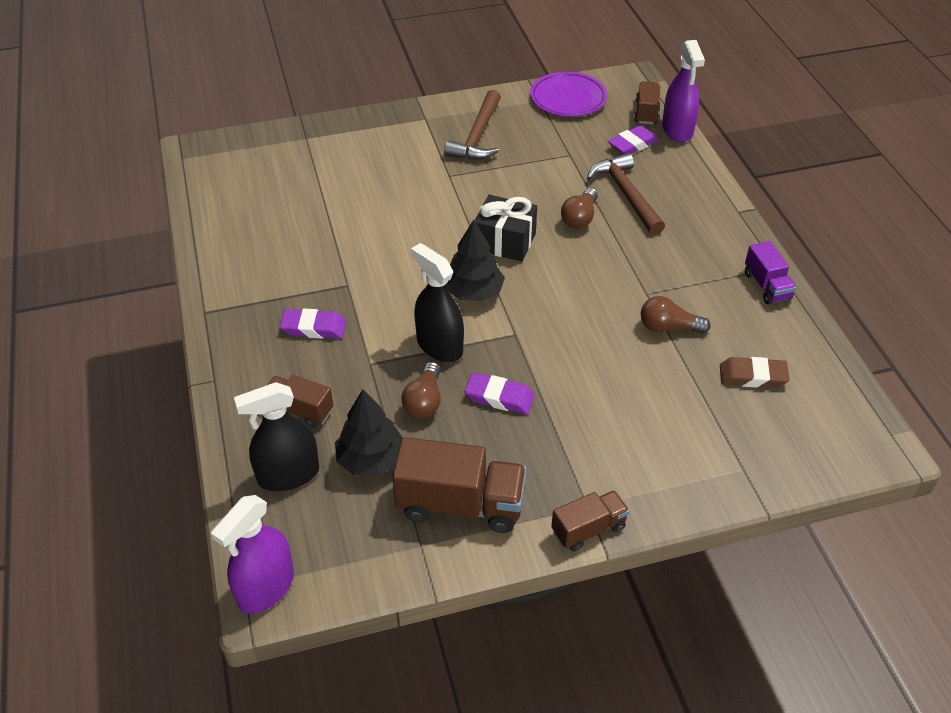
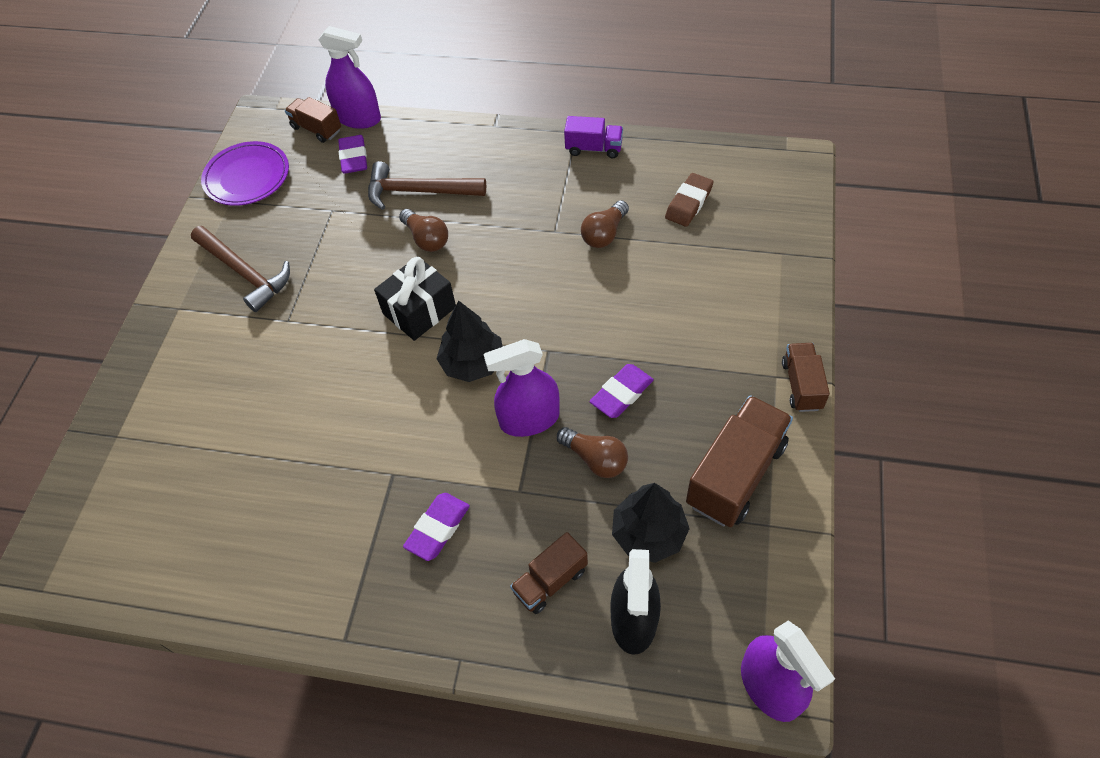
camera: 60 degrees left, 10 degrees up
(439, 346) = (529, 419): black spray bottle -> purple spray bottle

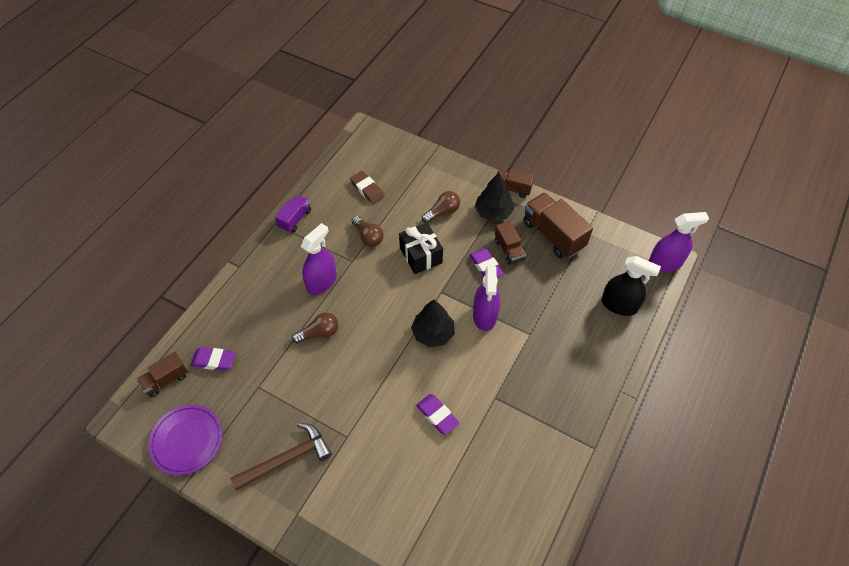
camera: 75 degrees left, 0 degrees up
(358, 118) = (174, 348): purple spray bottle -> purple spray bottle (321, 282)
(419, 191) = (273, 327): brown hammer -> none
(419, 310) = (378, 352): black gift -> black gift (421, 255)
(438, 528) = (539, 382): purple eraser -> purple eraser (437, 415)
(550, 581) = (588, 335): brown truck -> brown truck (509, 250)
(595, 459) = (522, 292): brown light bulb -> brown light bulb (442, 212)
(649, 533) = (574, 283): black tree -> black tree (493, 212)

